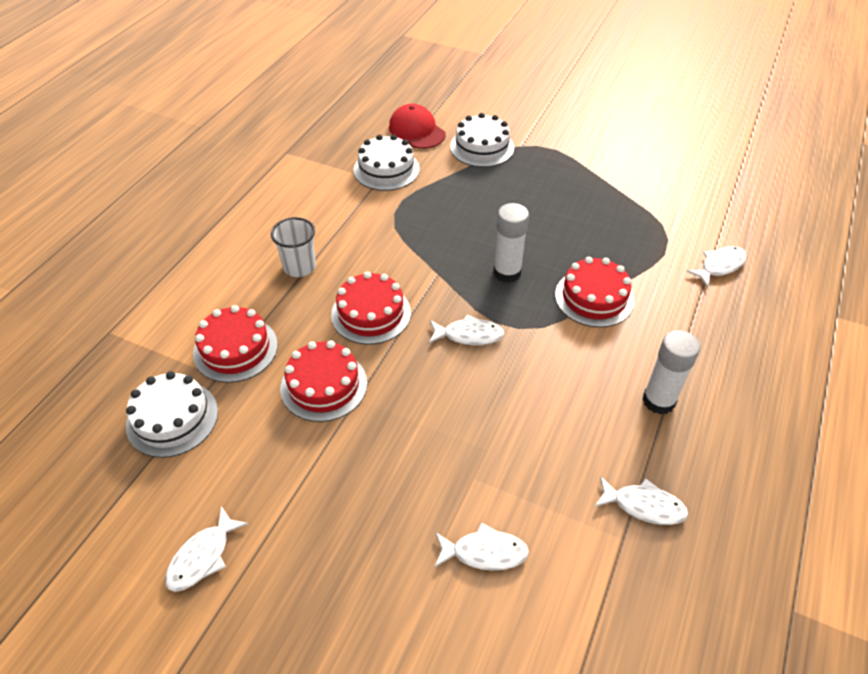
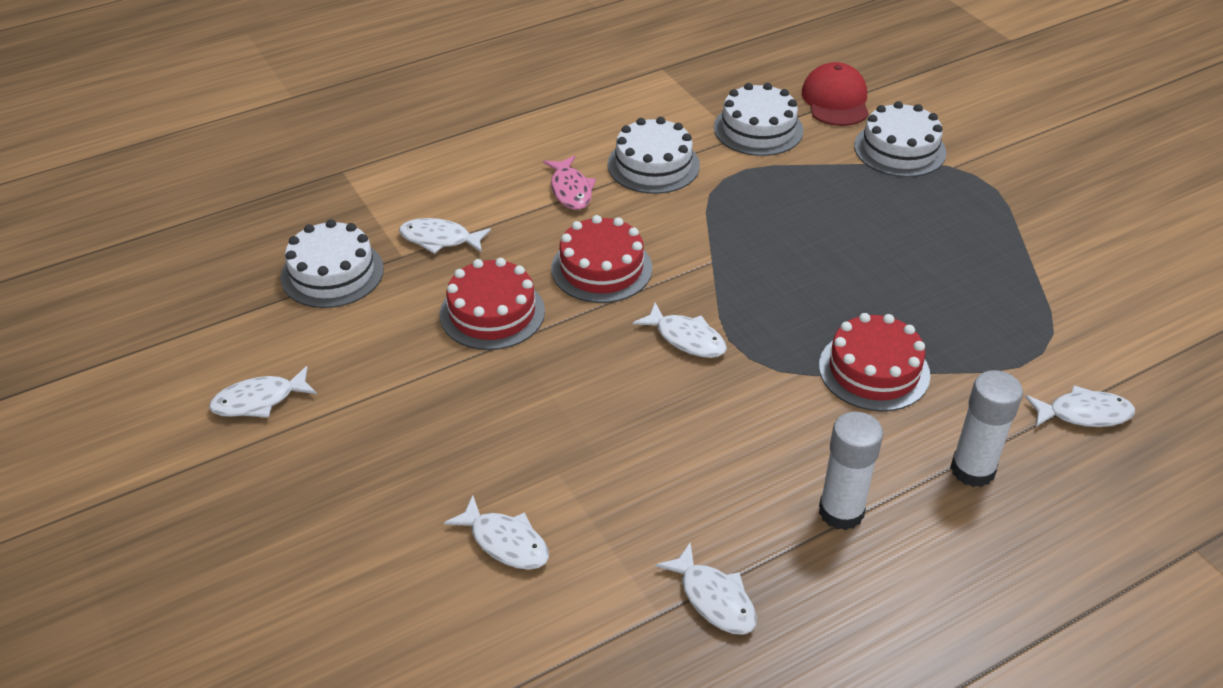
camera: 35 degrees right, 5 degrees down
(235, 349) = (440, 239): red cake -> white fish
(299, 267) = (570, 190): white cup -> pink fish
(340, 223) = (653, 165): none -> white cake
(507, 272) = (793, 296): white glue stick -> white glue stick (972, 470)

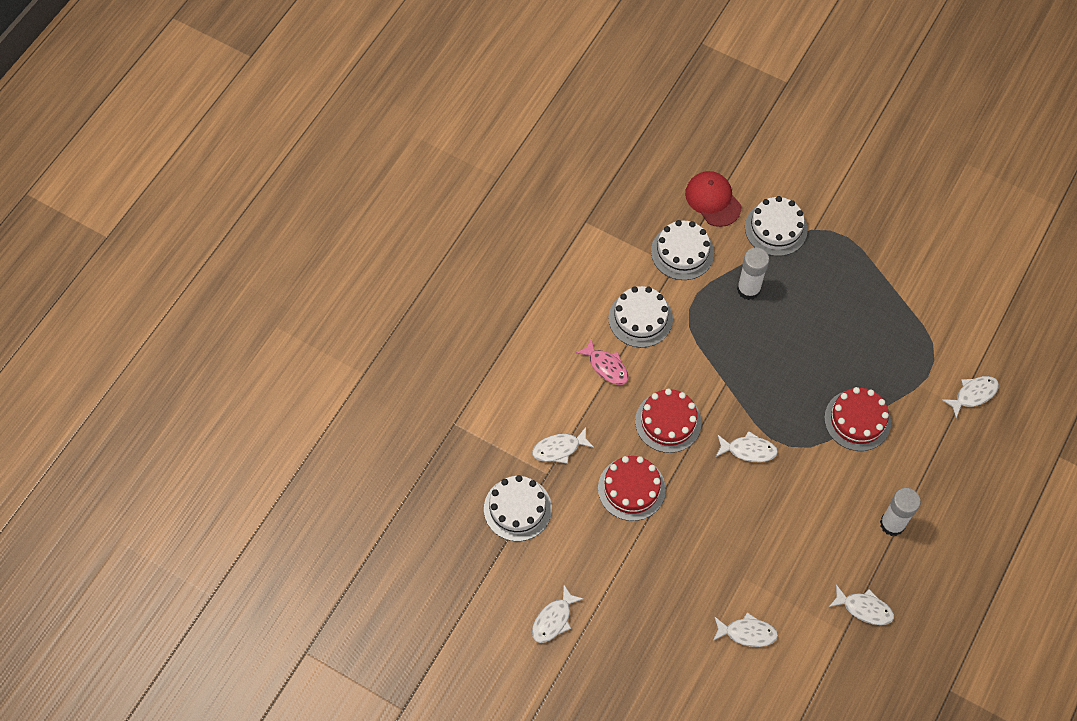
camera: 30 degrees left, 20 degrees up
(972, 470) = (939, 462): white glue stick -> white glue stick (748, 289)

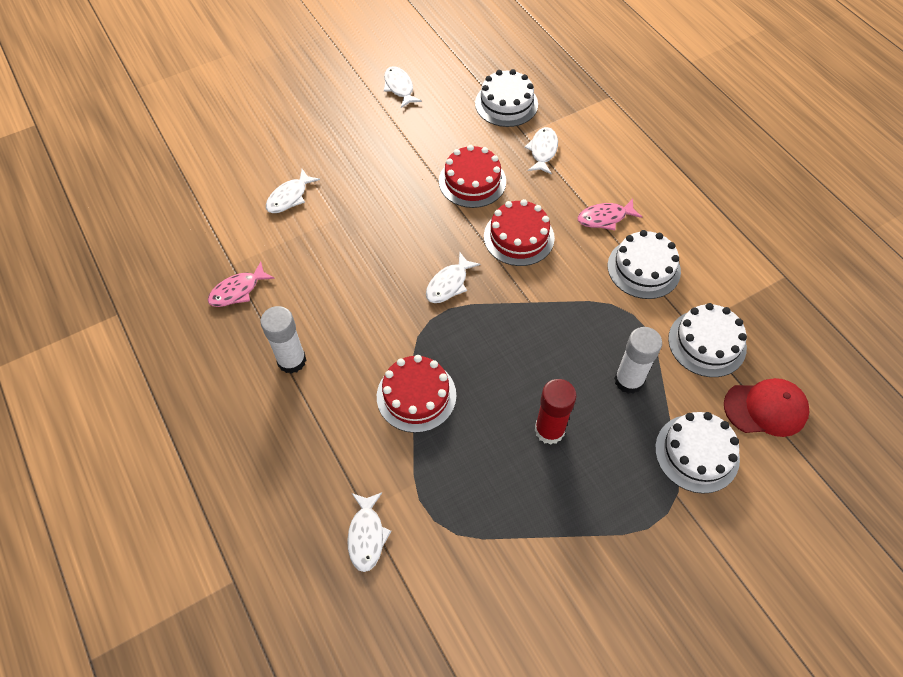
camera: 120 degrees right, 5 degrees down
(822, 322) = (549, 430): none -> red glue stick
(864, 608) = (238, 290): white fish -> pink fish

